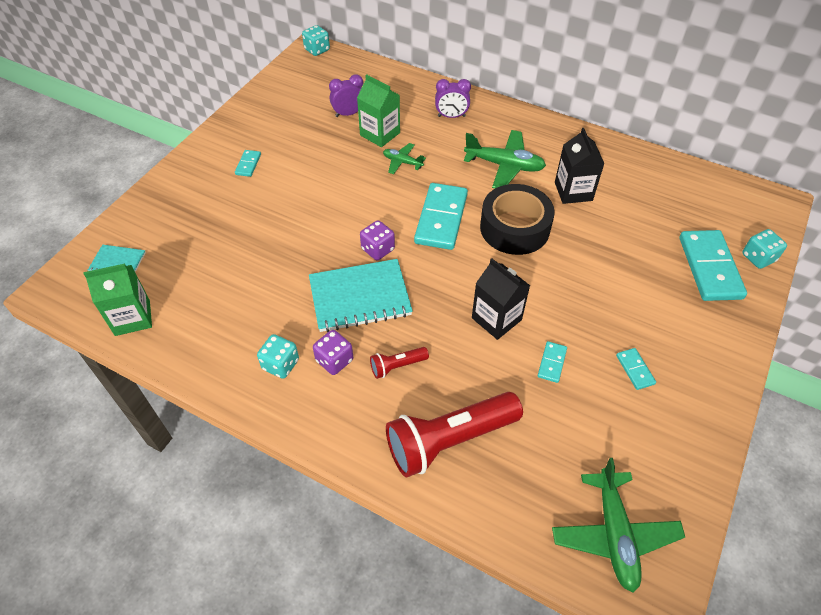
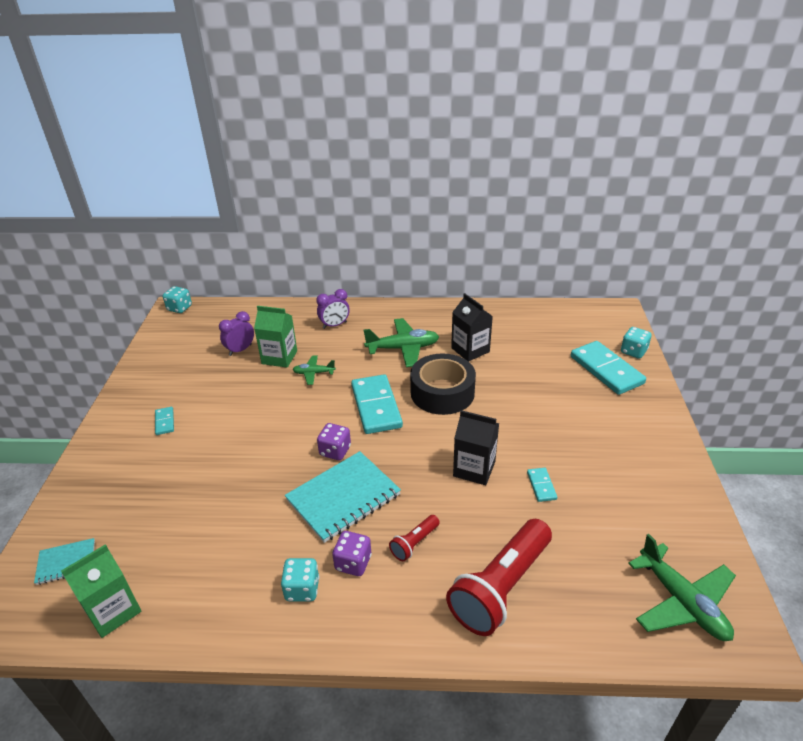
camera: 25 degrees left, 15 degrees down
(635, 370) = (606, 465): turquoise domino -> none

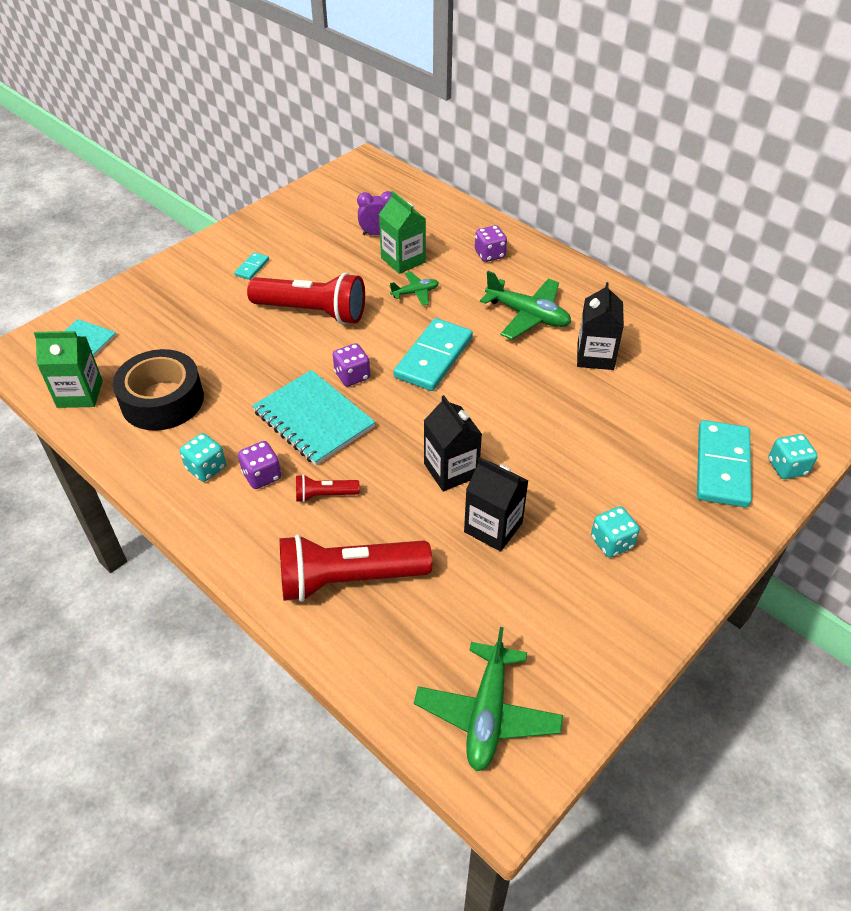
camera: 40 degrees right, 10 degrees up
(179, 308) = (371, 163): turquoise dice -> turquoise dice (612, 542)
(252, 426) = (312, 312): none -> red flashlight
(313, 373) = (415, 293): green plane -> green plane turned 120 degrees clockwise
(334, 325) = (489, 254): purple clock -> purple dice
(343, 497) = (314, 419): turquoise notebook -> turquoise notebook turned 45 degrees clockwise
(442, 392) = (511, 382): black tape -> black tape (162, 400)
(541, 486) = (493, 527): turquoise domino -> black carton

